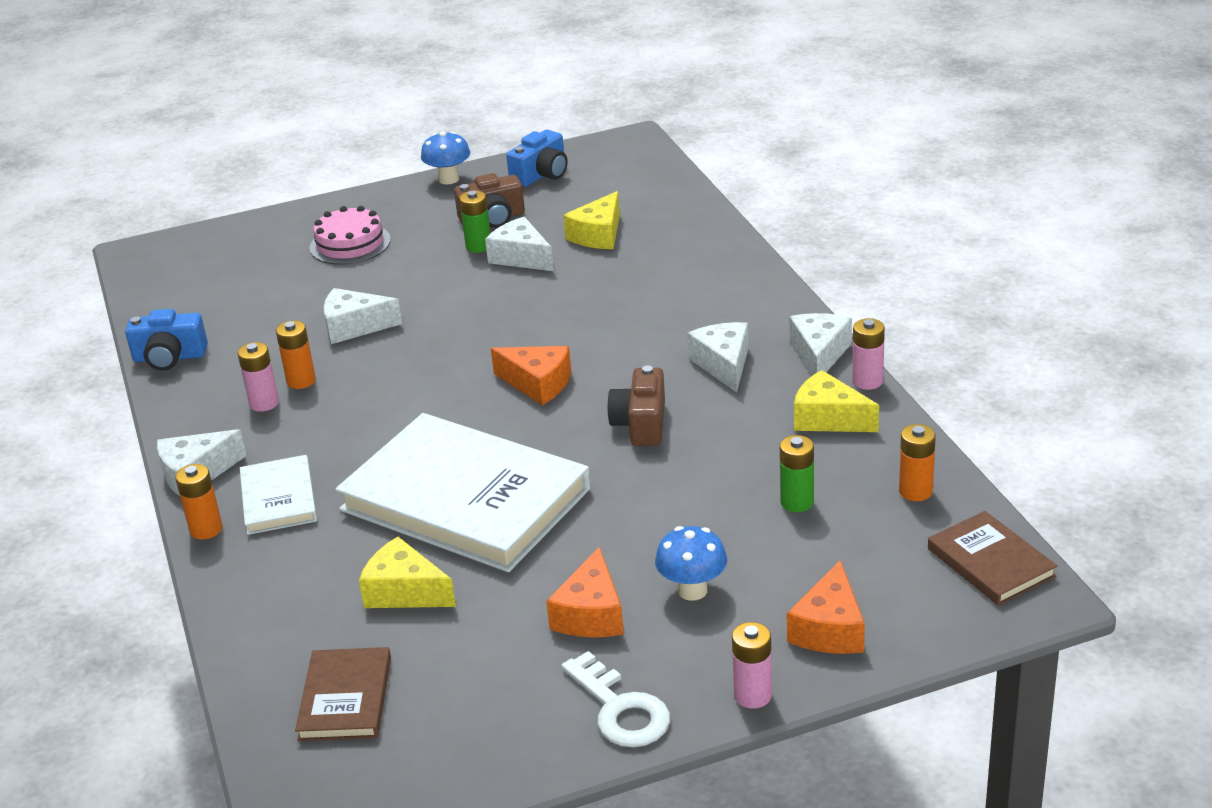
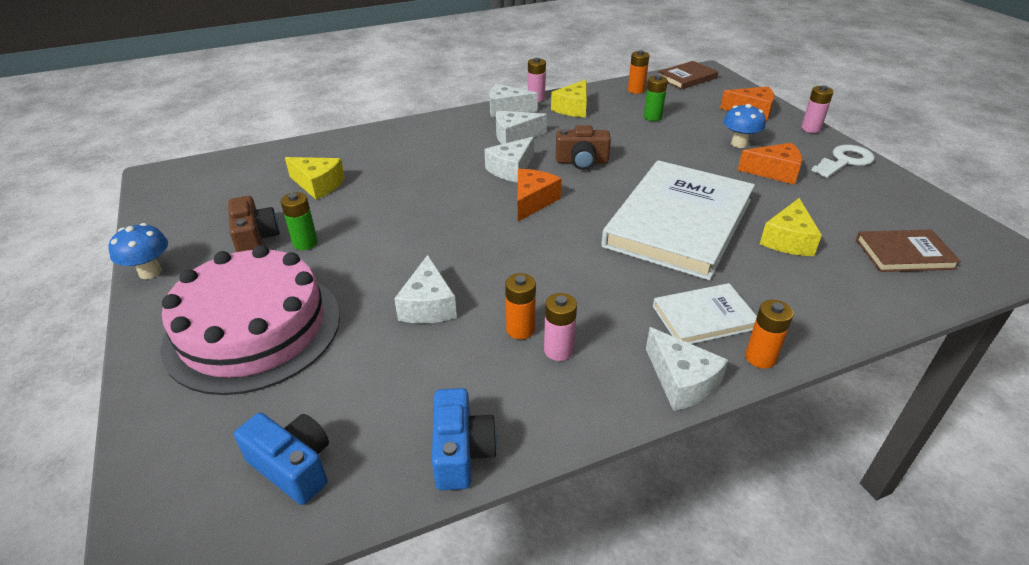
camera: 95 degrees left, 5 degrees up
(350, 244) = (253, 329): pink cake -> pink cake, size x1.91
(521, 257) = (337, 219): white cheese -> white cheese (511, 169)
(541, 174) = (186, 217): blue camera -> blue camera (293, 466)

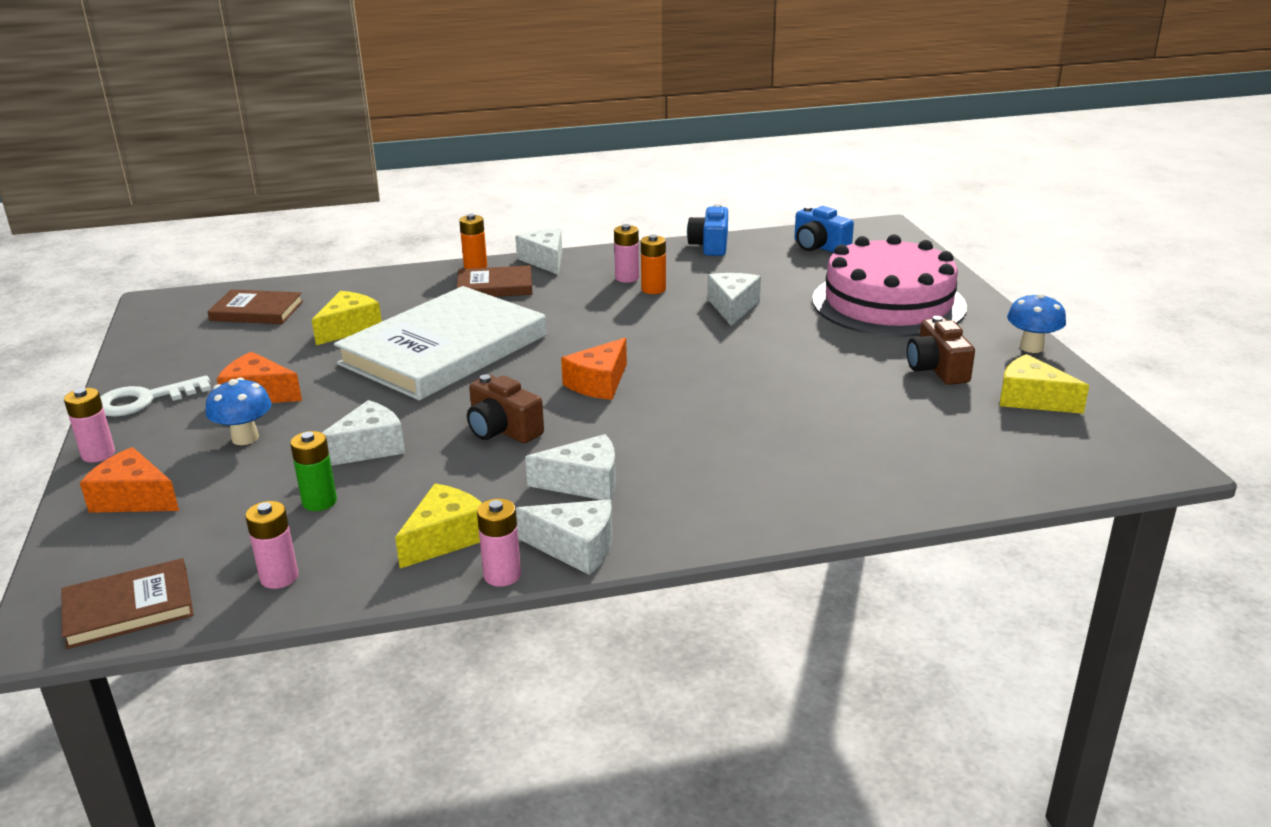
camera: 170 degrees left, 10 degrees down
(305, 243) = (874, 361): green battery -> none
(318, 185) = (892, 426): yellow cheese -> yellow cheese (1032, 399)
(511, 169) = (611, 426): white cheese -> white cheese (368, 448)
(582, 161) = (503, 430): brown camera -> brown camera turned 150 degrees counterclockwise
(636, 90) = (279, 577): orange battery -> pink battery
(704, 317) = (495, 286): white book -> brown book

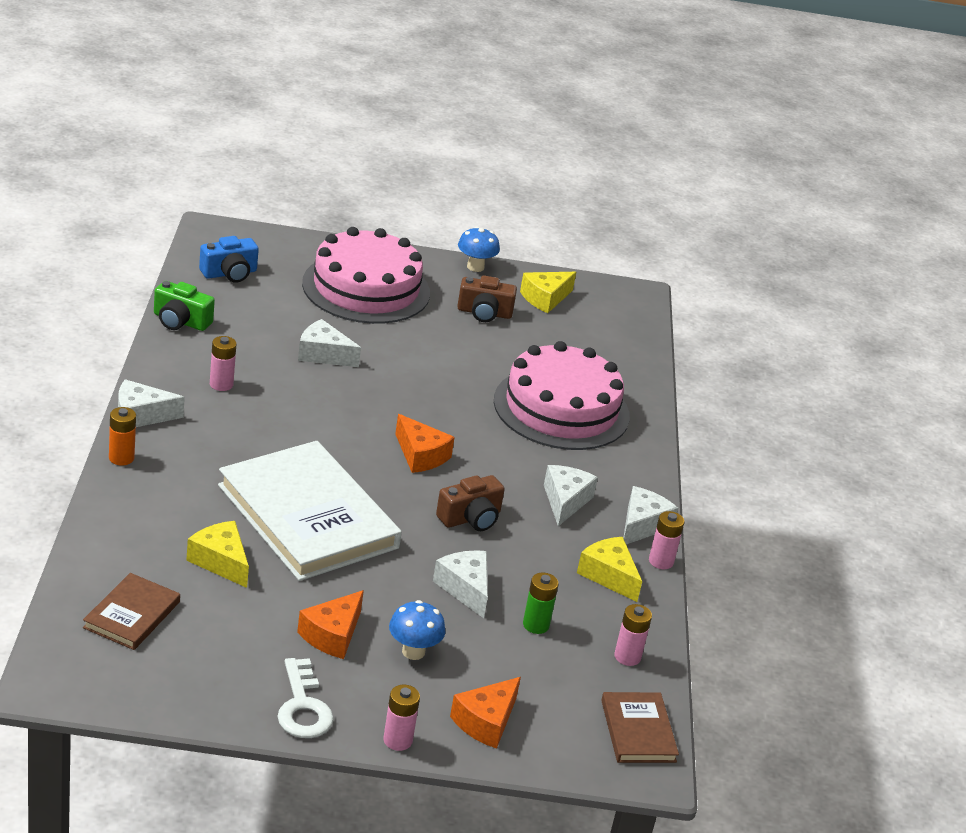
camera: 80 degrees left, 5 degrees up
(495, 286) = (183, 458): brown book -> none
(653, 289) = (257, 379): orange battery -> none
(710, 245) = (180, 321): blue camera -> green camera
(788, 449) = (561, 408): none -> pink cake

